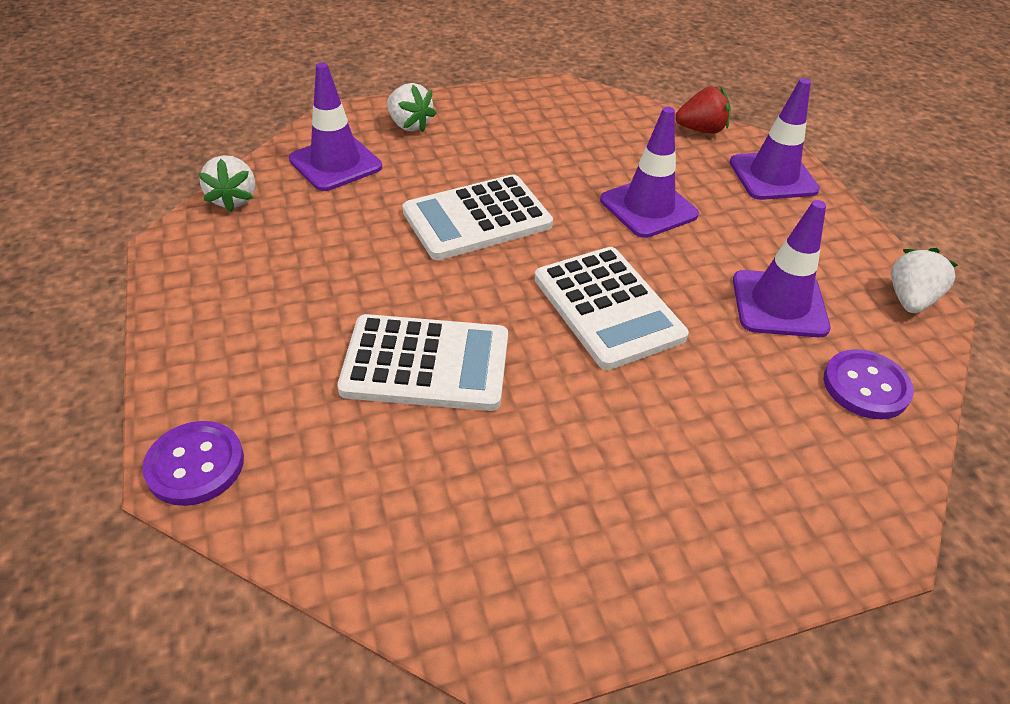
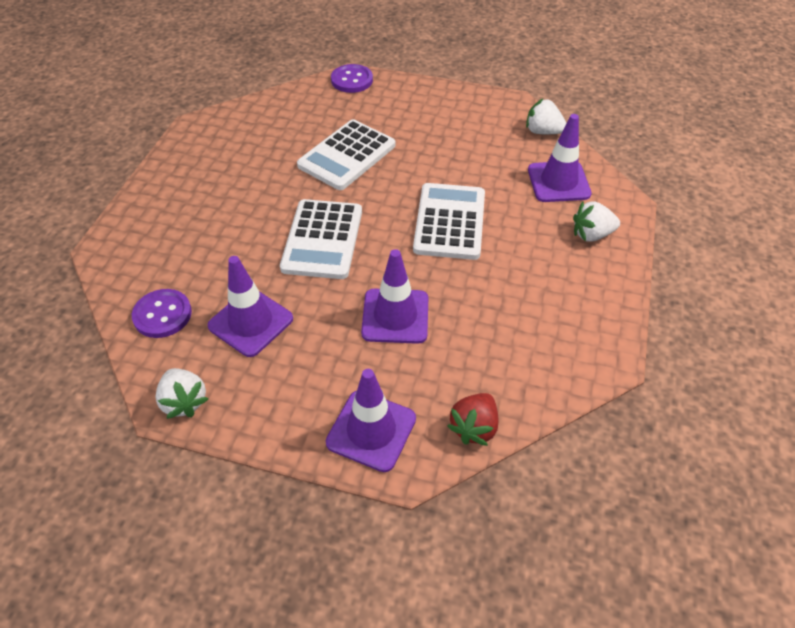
camera: 125 degrees right, 5 degrees up
(608, 307) = (322, 239): white calculator -> white calculator turned 90 degrees counterclockwise

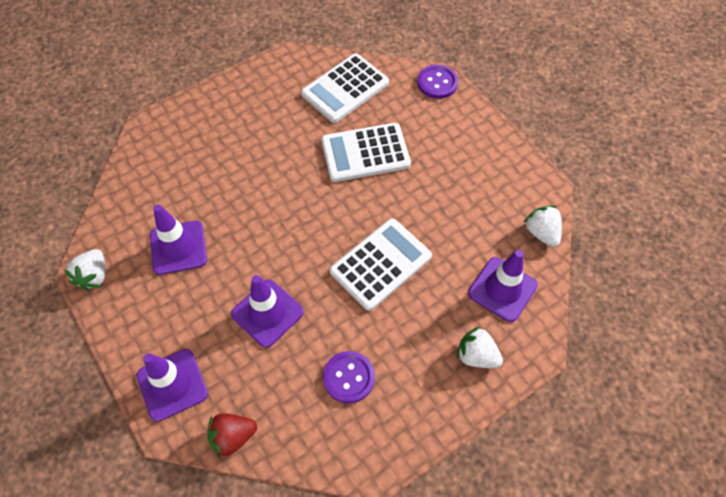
camera: 40 degrees right, 10 degrees up
(162, 315) = (136, 202): purple button -> purple button (349, 377)
(322, 239) = (280, 215): white calculator -> white calculator (345, 89)

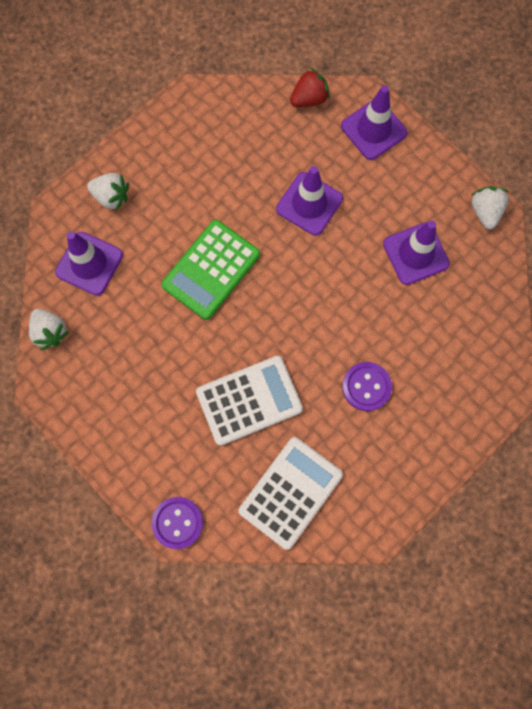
camera: 170 degrees right, 15 degrees up
(349, 377) = (222, 160): purple button -> purple button (366, 387)
(380, 264) = (211, 270): white calculator -> green calculator

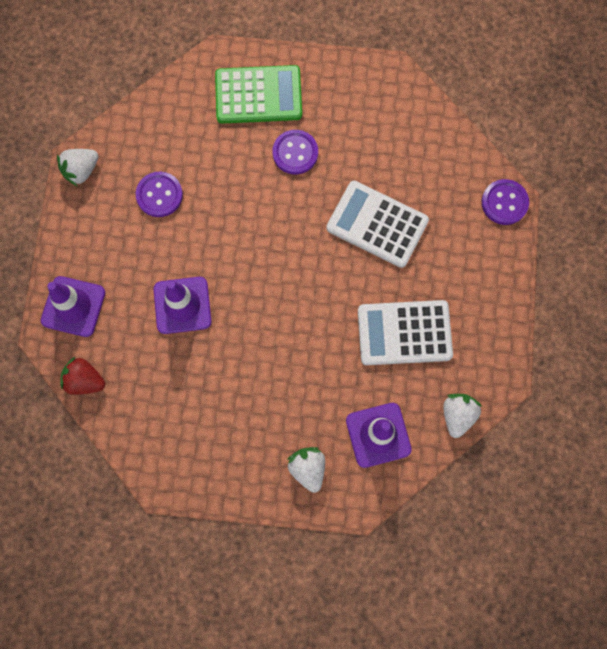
camera: 130 degrees left, 0 degrees up
(211, 270) = (301, 335): green calculator -> green calculator (258, 95)
(290, 492) = (415, 146): white calculator -> white calculator (404, 333)
(416, 254) = (159, 195): purple traffic cone -> purple button

